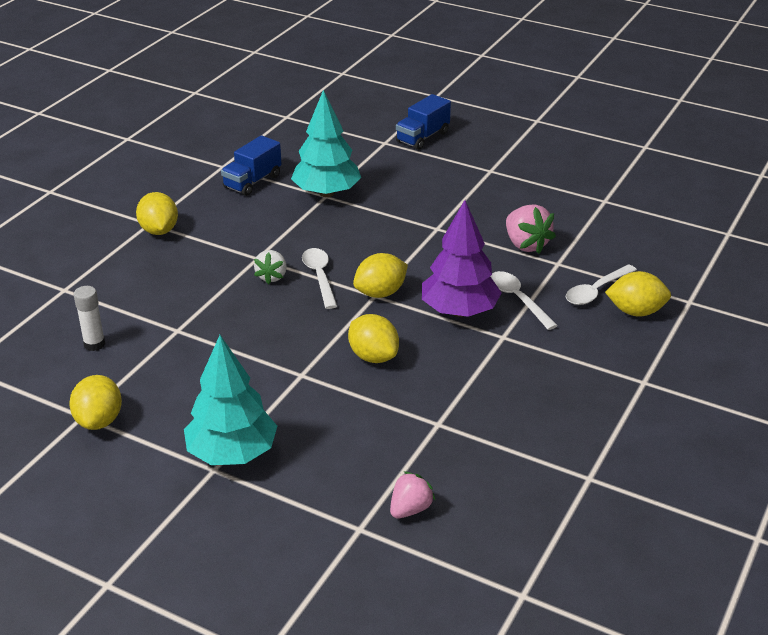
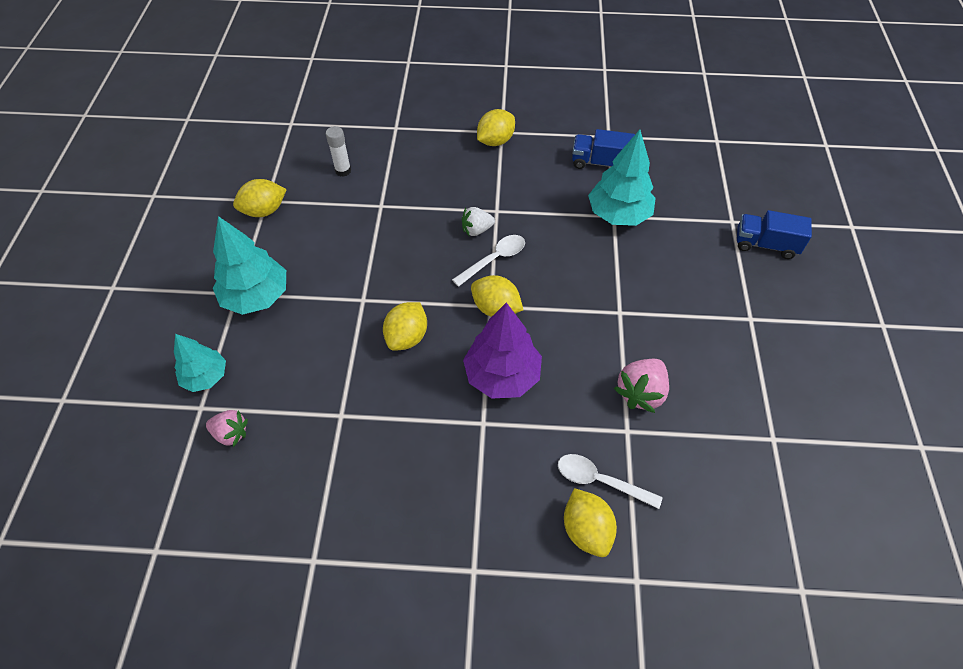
camera: 65 degrees right, 20 degrees up
(319, 516) = (206, 377): none -> turquoise tree
(518, 299) = (546, 416): white spoon -> none

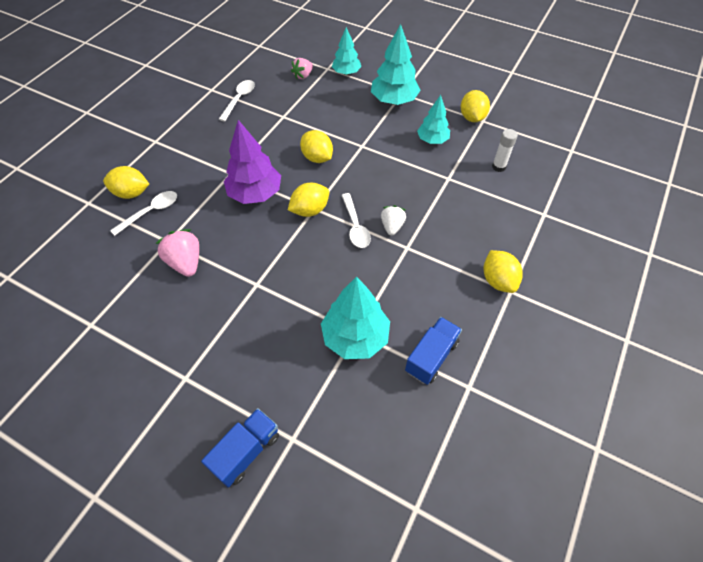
camera: 115 degrees right, 0 degrees up
(322, 235) = (432, 140): none -> turquoise tree
(324, 498) = (239, 99): none -> white spoon

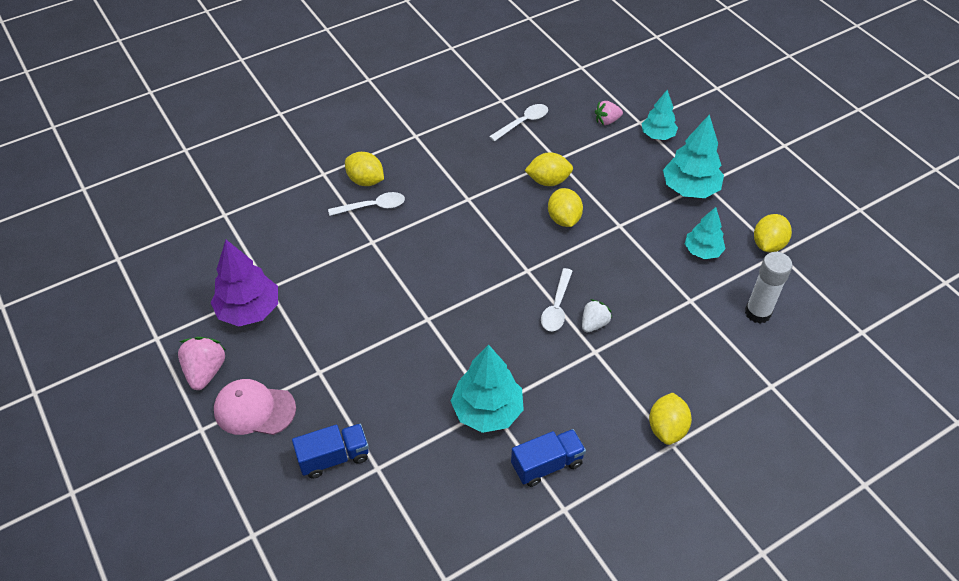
camera: 30 degrees right, 5 degrees down
(140, 447) = (254, 409): none -> pink cap
(185, 262) = (376, 269): pink strawberry -> pink strawberry (205, 371)
(255, 194) = (479, 230): purple tree -> purple tree (249, 310)
(310, 210) = (522, 270): yellow lemon -> yellow lemon (548, 181)
(498, 167) = (757, 313): white glue stick -> white glue stick, size x1.52

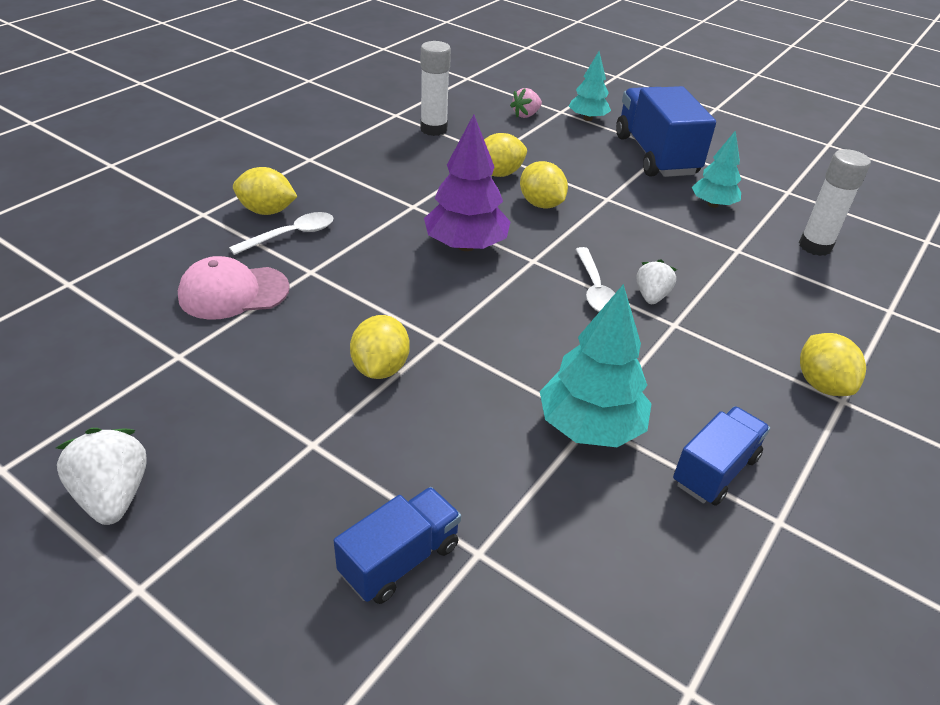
camera: 25 degrees left, 10 degrees down
(205, 371) = (113, 495): pink strawberry -> white strawberry
(249, 310) = (158, 391): purple tree -> purple tree (466, 245)
(254, 409) = (227, 528): pink cap -> pink cap (233, 292)
(523, 122) = (433, 129): white spoon -> white glue stick
(690, 189) = (655, 155): turquoise tree -> blue truck
(768, 244) = (772, 186): yellow lemon -> yellow lemon (380, 368)

